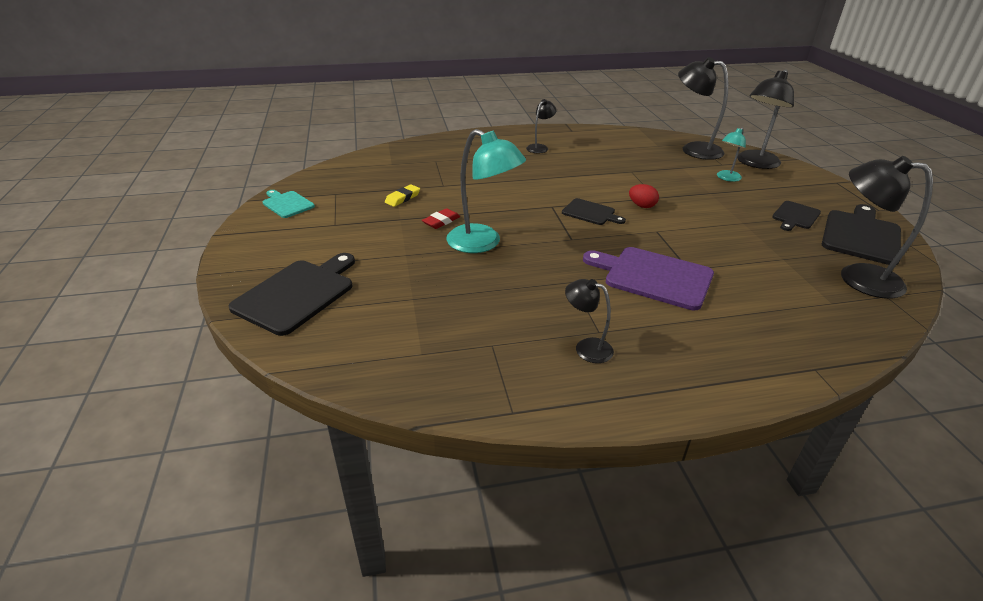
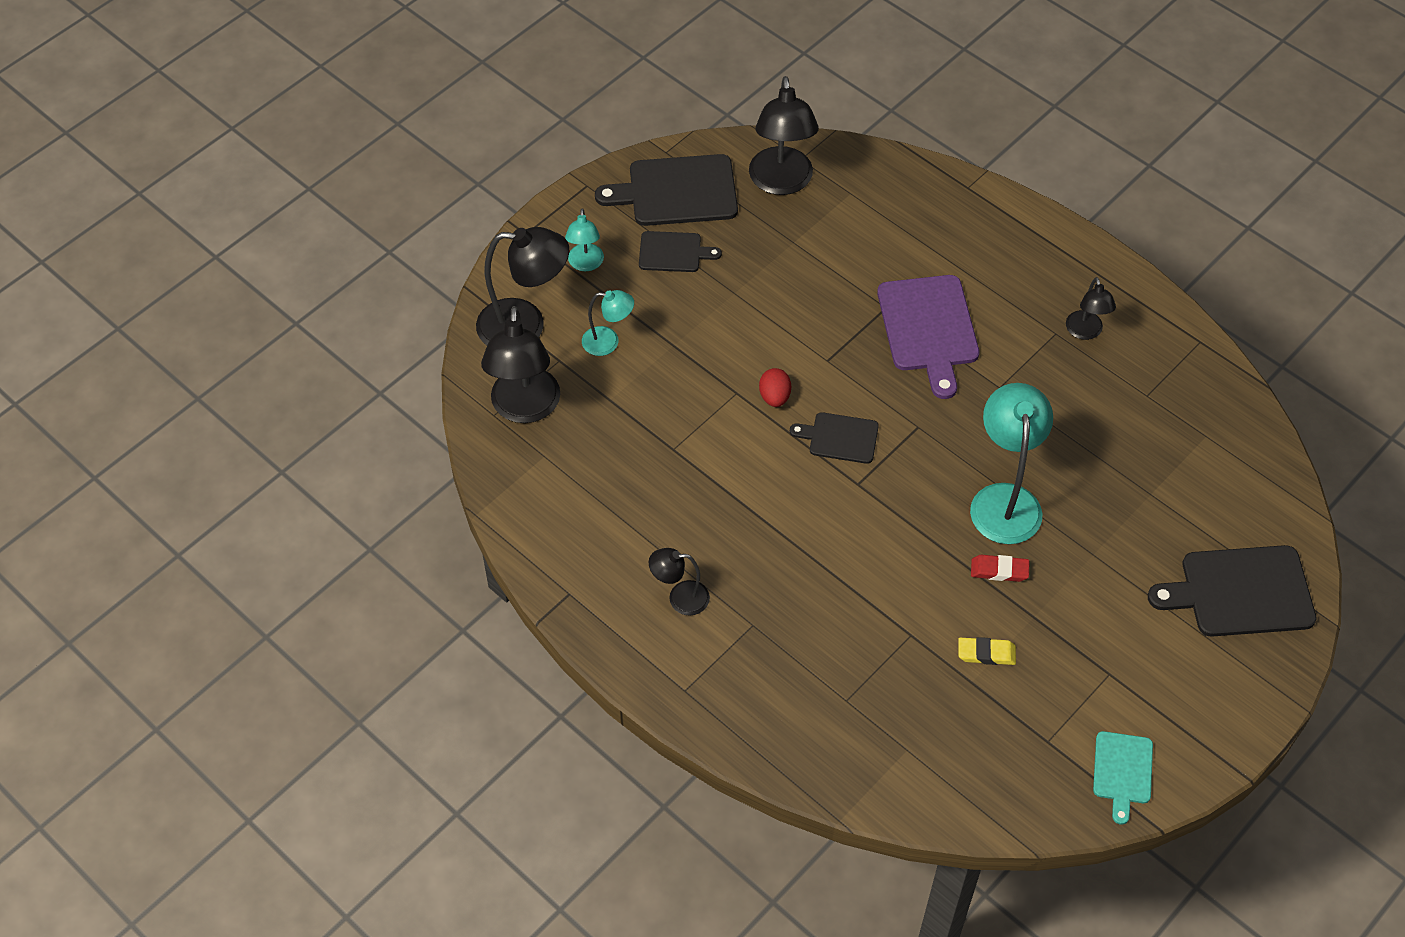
camera: 125 degrees left, 20 degrees up
(590, 213) = (840, 438): black cutting board -> black cutting board turned 75 degrees counterclockwise
(799, 189) = (585, 264): none -> turquoise lamp

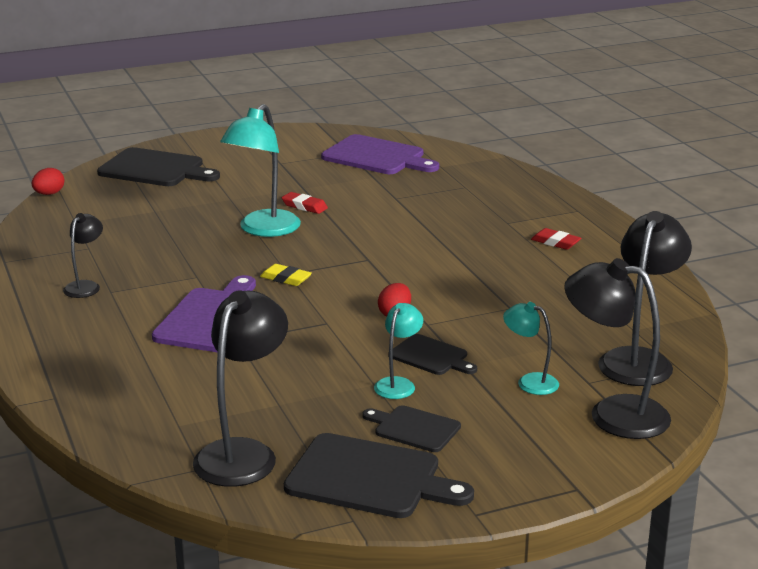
camera: 155 degrees left, 30 degrees down
(585, 264) = (519, 444): turquoise lamp -> turquoise lamp (398, 384)
(680, 598) = (555, 242): black lamp -> red eraser
(840, 438) = (359, 282): black cutting board -> black cutting board (431, 356)
(986, 653) = (351, 183): yellow eraser -> yellow eraser (285, 279)
(1003, 744) = (377, 157): none -> purple cutting board
(1122, 771) = (315, 138): turquoise cutting board -> none
(1296, 483) = (49, 194): none -> red egg

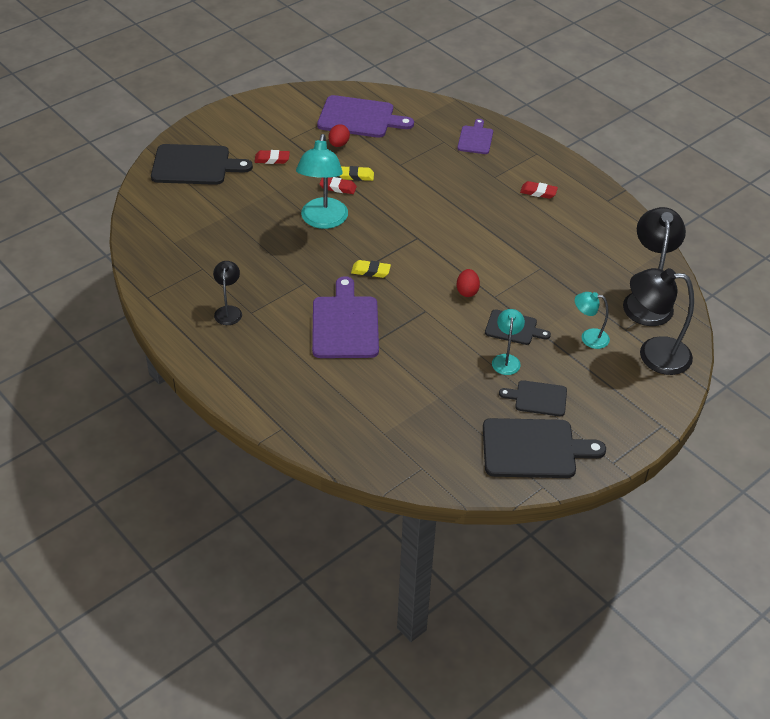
camera: 20 degrees left, 20 degrees up
(49, 194) = (128, 212): red egg -> red egg (338, 144)
(243, 453) = (442, 448): black lamp -> none
(246, 175) = (272, 159): none -> red eraser
(334, 200) = (356, 176): none -> yellow eraser
(507, 189) = (475, 139): none -> purple cutting board

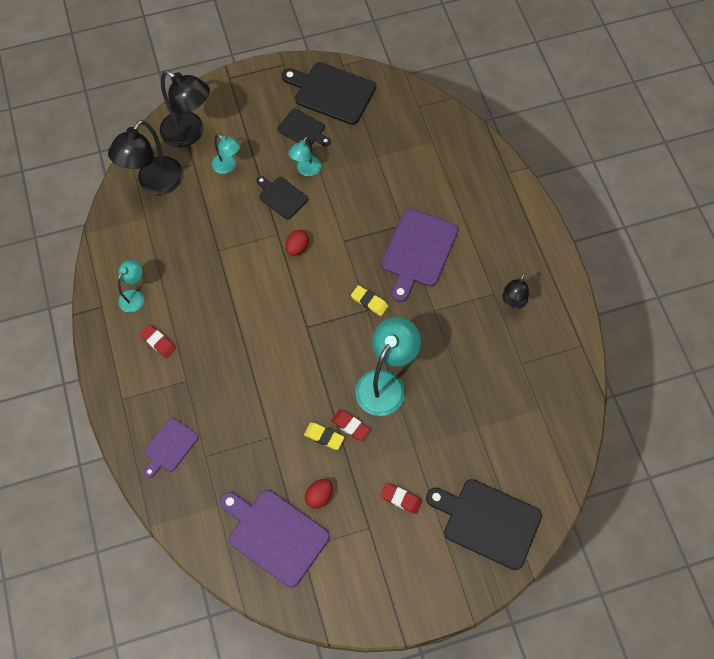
camera: 155 degrees left, 20 degrees up
(586, 214) = (134, 296): none -> turquoise lamp

